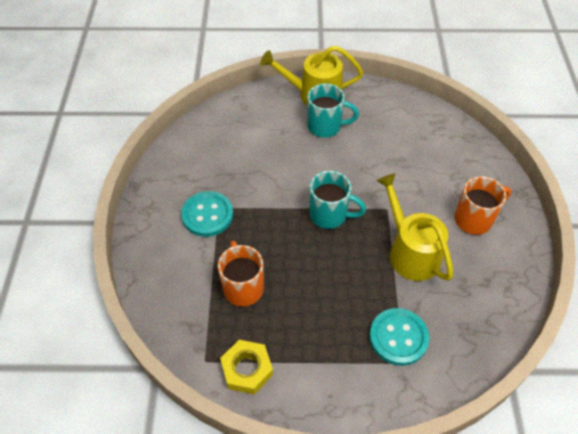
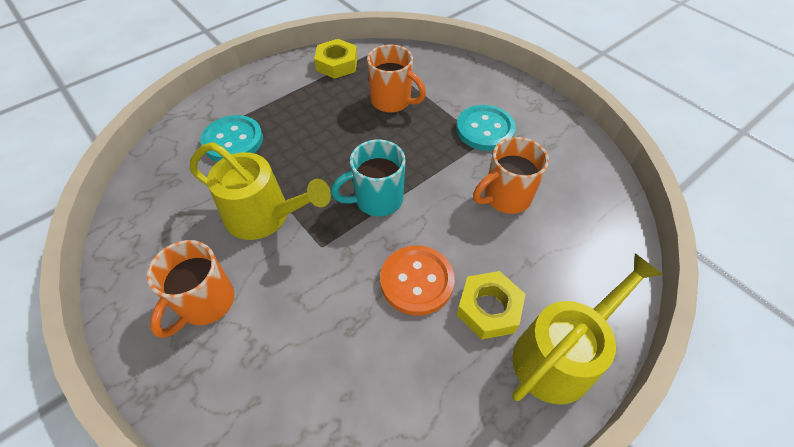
camera: 140 degrees right, 0 degrees up
(253, 166) = (505, 197): none -> orange mug
(325, 126) = (489, 309): turquoise mug -> yellow nut
(349, 158) = (417, 281): none -> orange button

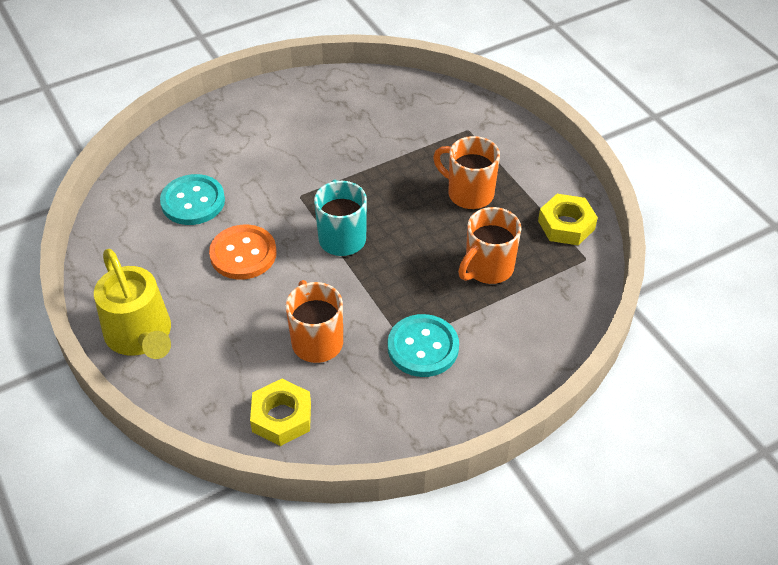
camera: 100 degrees right, 5 degrees down
(205, 303) = (268, 128): orange mug -> orange mug (468, 193)
(233, 140) = (446, 139): turquoise button -> turquoise button (193, 201)
(265, 216) = (344, 161): yellow watering can -> none
(489, 309) = (199, 298): yellow nut -> yellow nut (281, 417)

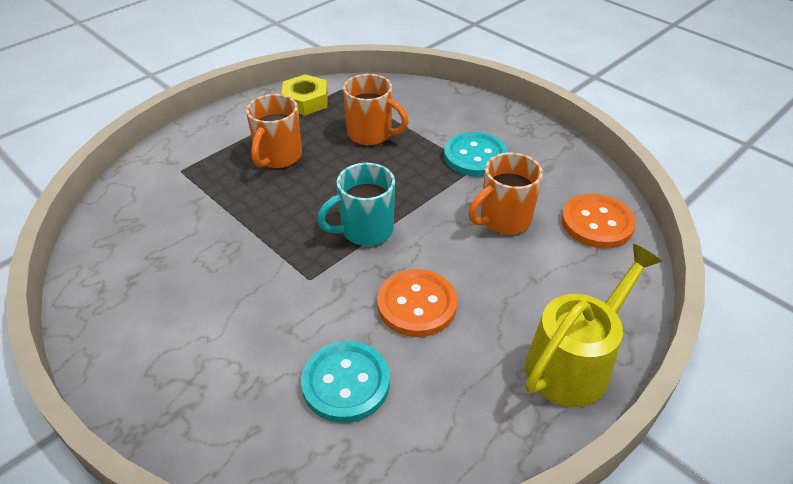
camera: 105 degrees left, 5 degrees down
(281, 417) = (597, 223): yellow nut -> orange button

